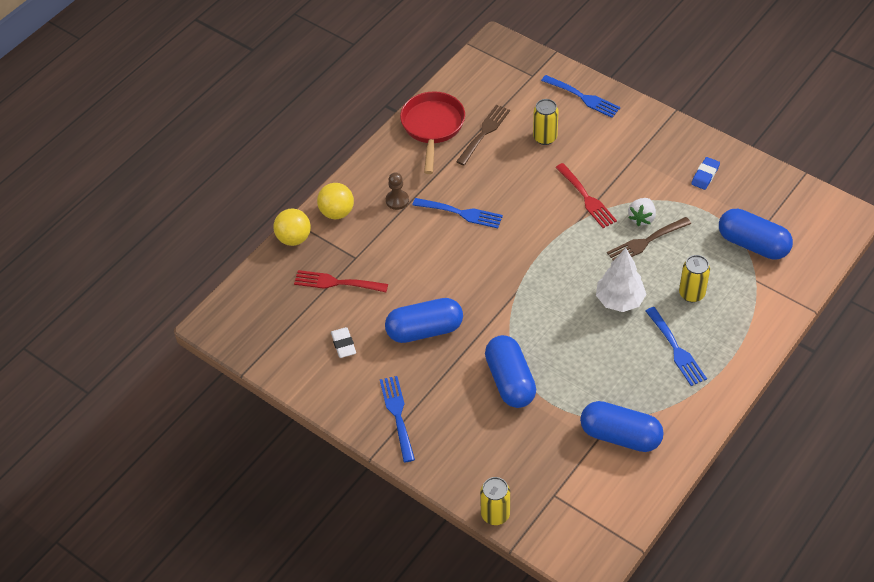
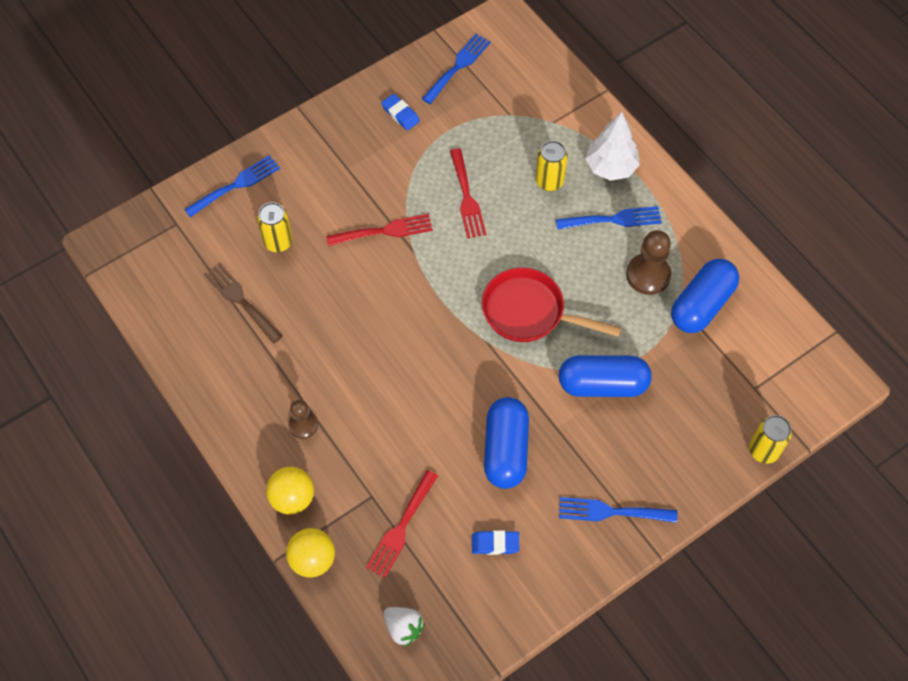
camera: 75 degrees left, 10 degrees up
(343, 344) = (495, 544): white eraser -> blue eraser
(432, 127) = (205, 353): red pan -> red pan (529, 312)
(461, 213) = (352, 362): blue fork -> blue fork (458, 66)
(619, 300) = (534, 248): white tree -> white tree (610, 167)
(631, 388) = (648, 275): none -> brown pawn
(642, 218) = (433, 190): white strawberry -> white strawberry (403, 628)
(646, 242) = (467, 197): brown fork -> red fork
(752, 244) = (507, 108): blue capsule -> none

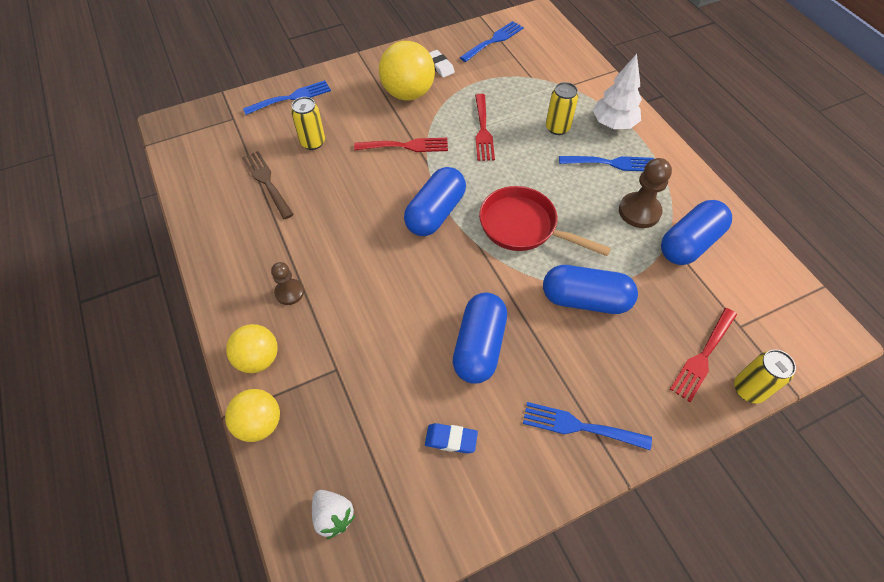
camera: 10 degrees right, 5 degrees down
(371, 159) = (408, 93): none -> yellow ball
(400, 114) = (440, 66): blue eraser -> white eraser
(401, 528) = (357, 406): red fork -> red fork (703, 357)
(434, 310) = (435, 213): none -> blue capsule

